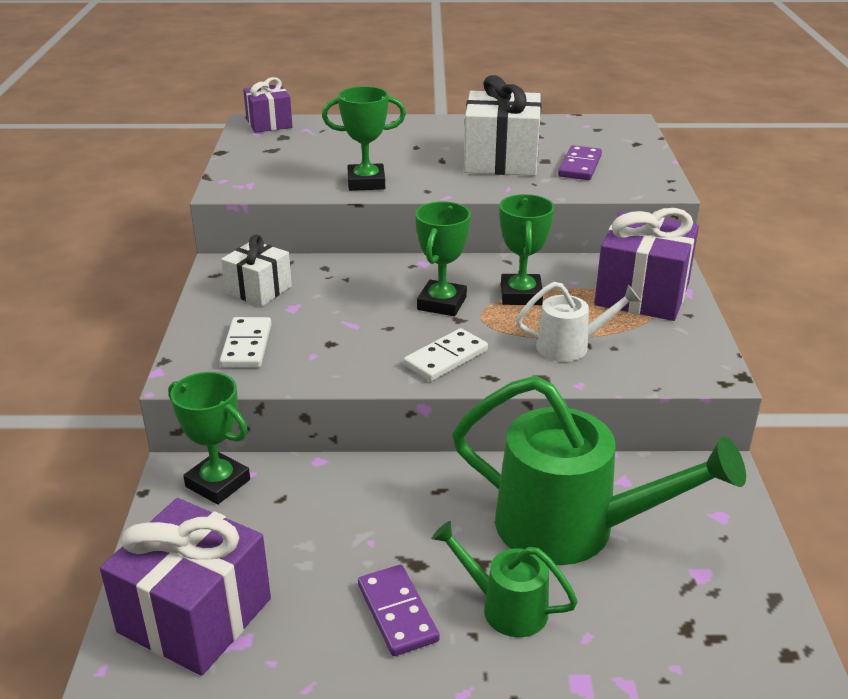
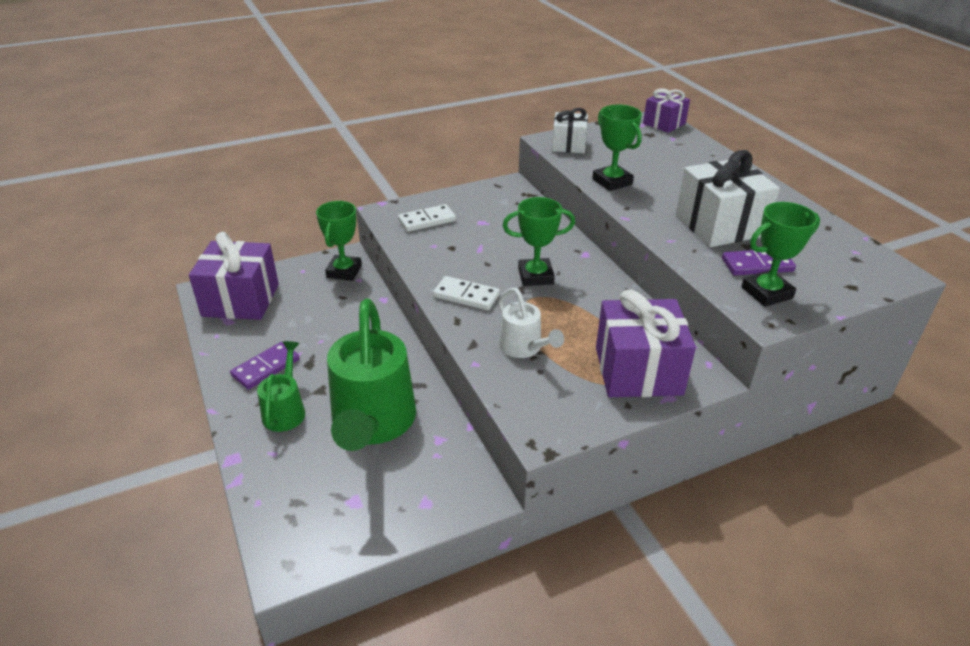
camera: 65 degrees right, 5 degrees up
(258, 290) = (492, 204): white gift -> white gift (568, 145)
(521, 295) = (579, 308): green trophy -> green trophy (766, 293)

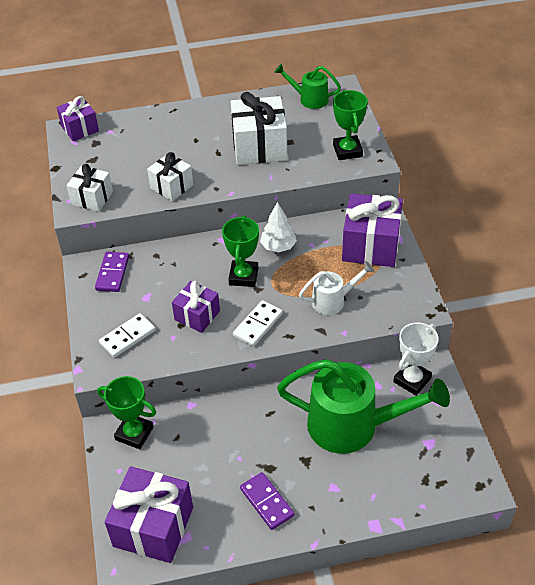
camera: 75 degrees left, 10 degrees up
(285, 410) = (325, 486): green watering can -> green watering can (309, 99)
(427, 220) = (127, 337): white domino -> white domino turned 60 degrees clockwise
(455, 473) = (412, 380): none -> white trophy
(467, 255) = (197, 315): none -> purple gift
(595, 294) = (278, 246): none -> white tree
(612, 182) = (171, 186): green trophy -> white gift
(757, 265) = (315, 145): purple domino -> purple domino (112, 273)

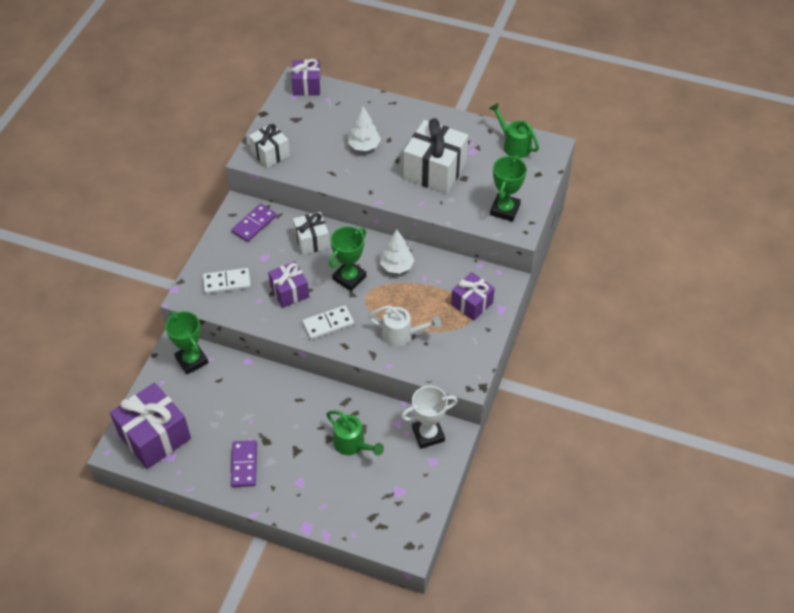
camera: 30 degrees right, 5 degrees up
(171, 186) = (337, 173): white gift -> white gift (312, 241)
(177, 154) = (364, 146): none -> white tree
(353, 426) = (352, 445): green watering can -> green watering can, size x0.50
(370, 245) = (472, 303): purple gift -> purple gift, size x0.60

